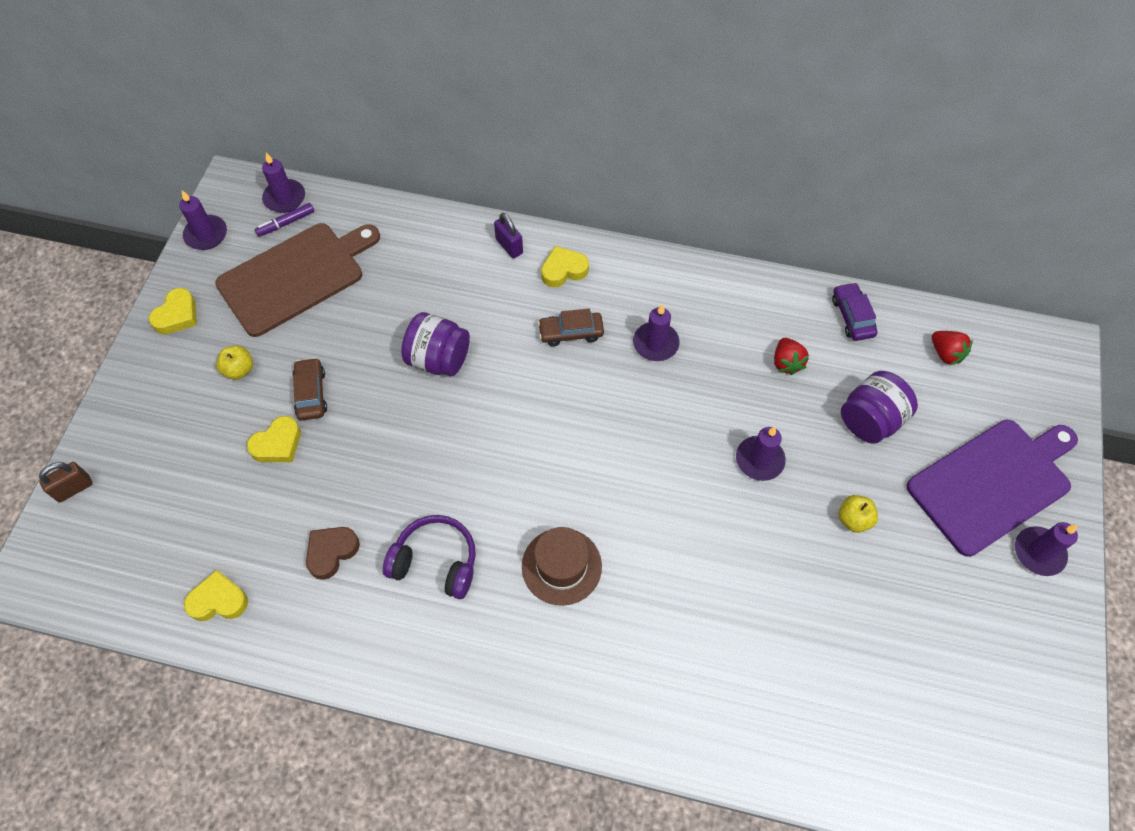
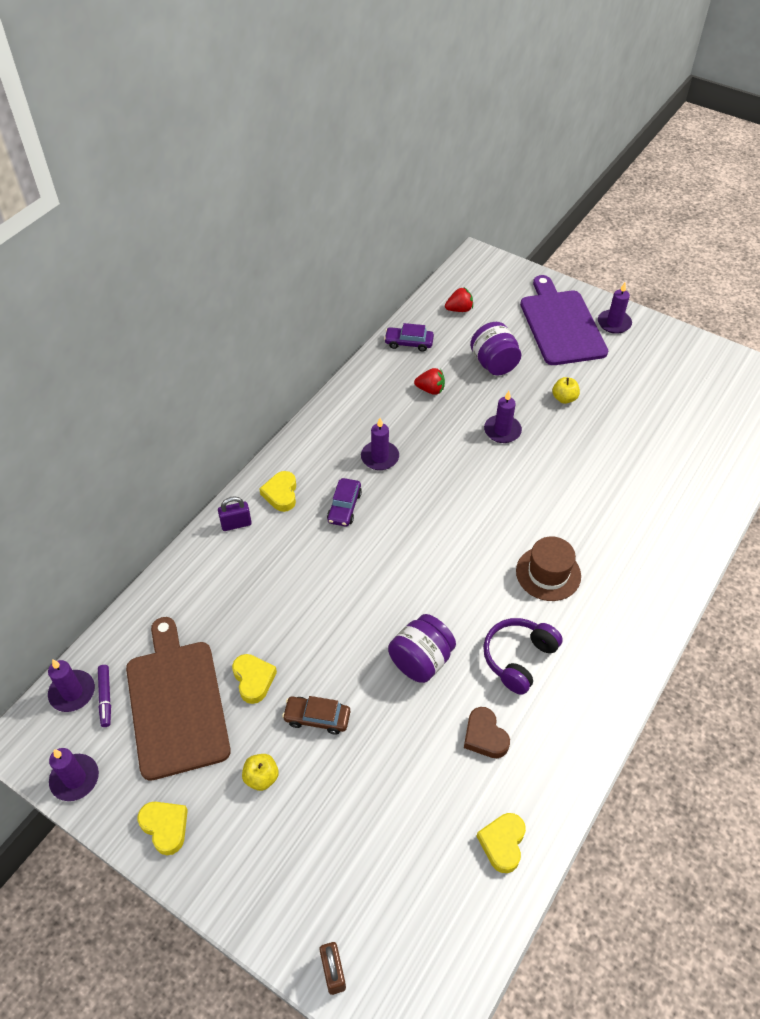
camera: 70 degrees left, 10 degrees down
(278, 444) = (359, 758): yellow heart -> yellow heart (253, 680)
(439, 359) = (327, 606): purple jar -> purple jar (421, 660)
(571, 332) = (344, 507): brown car -> purple car

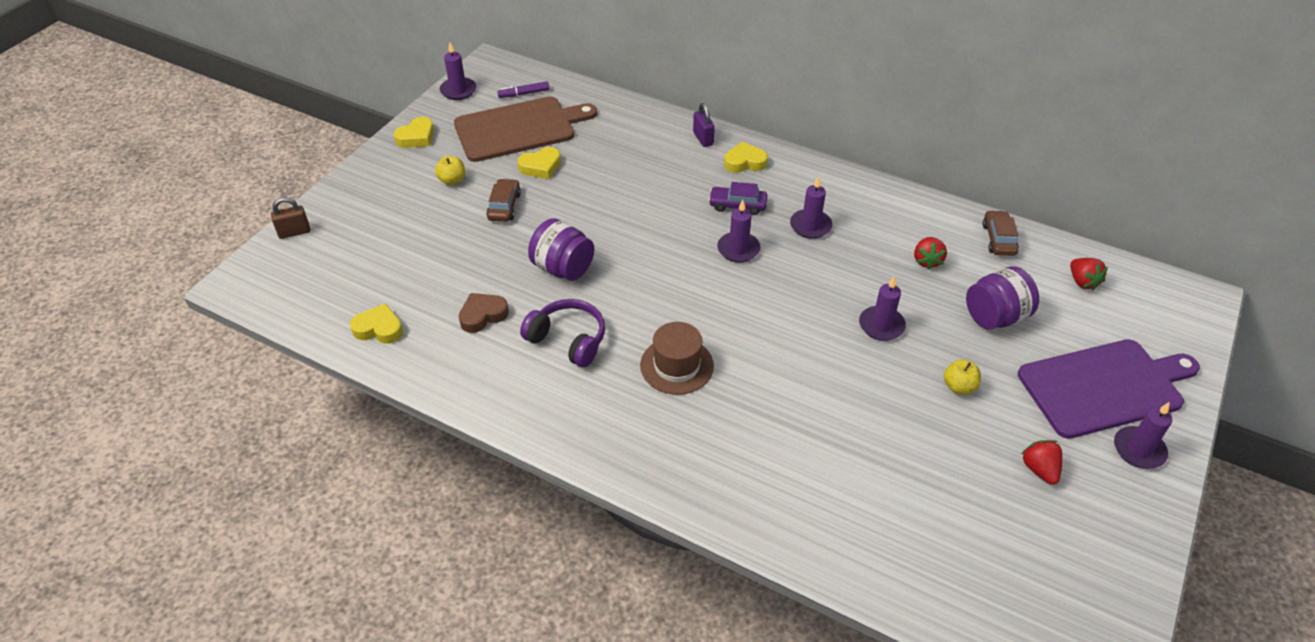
camera: 85 degrees right, 5 degrees down
(72, 692) = (528, 78): purple candle -> purple candle (738, 249)
(409, 343) = (998, 239): purple car -> brown car
(635, 373) = (1039, 469): none -> red strawberry

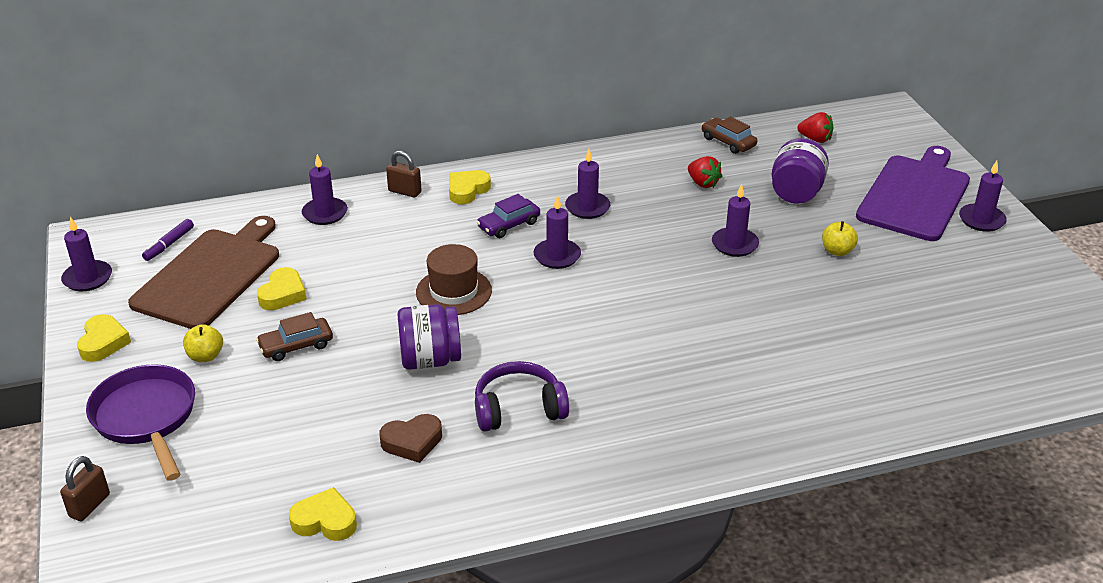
camera: 45 degrees left, 10 degrees down
(379, 199) = (146, 418): none -> purple pan
(379, 329) = (325, 521): yellow heart -> yellow heart turned 45 degrees clockwise
(483, 315) = (412, 442): brown heart -> brown heart turned 120 degrees counterclockwise
(504, 206) = (296, 346): brown car -> brown car turned 75 degrees counterclockwise
(634, 125) = (325, 213): none -> purple candle
(676, 365) = (633, 367): brown hat -> brown hat (454, 291)
(703, 139) = (404, 192): purple padlock -> brown padlock
(1039, 469) = (950, 269): red strawberry -> none

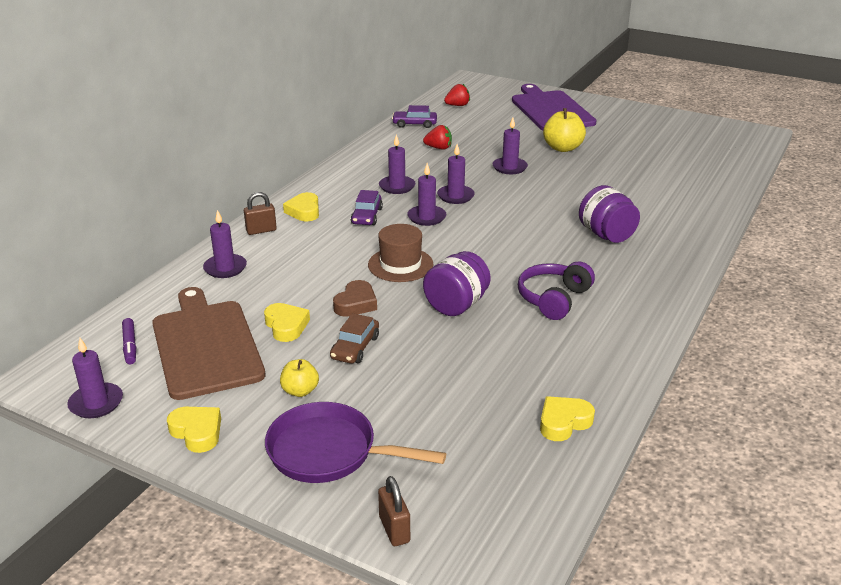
camera: 45 degrees left, 5 degrees down
(412, 442) = (530, 350): brown heart -> brown heart (356, 303)
(728, 142) = (414, 124): brown car -> purple car
(796, 193) = (494, 132): purple jar -> purple jar (606, 235)
(837, 251) = (562, 148): yellow apple -> yellow apple, size x1.67
(981, 220) = (597, 108): purple candle -> purple candle (455, 196)

